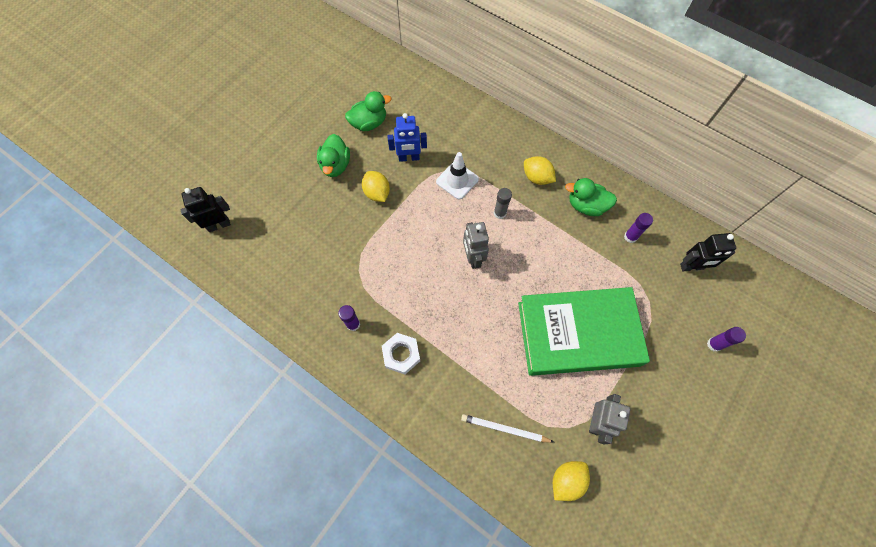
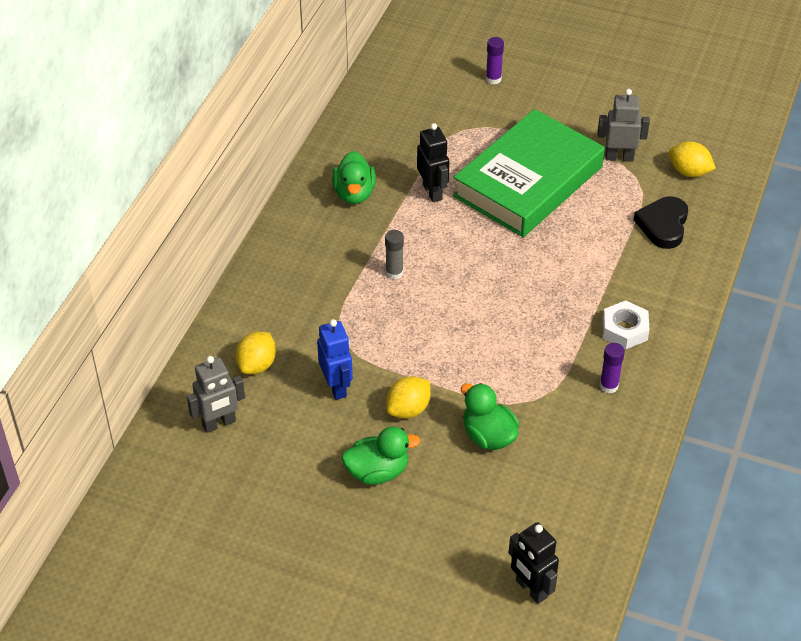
camera: 105 degrees left, 20 degrees down
(369, 123) = (287, 450): green duck -> green duck (488, 436)
(457, 180) = (357, 325): white traffic cone -> none
(473, 258) = (469, 288): grey robot -> grey robot (219, 423)
(504, 429) = (663, 225): white pencil -> black heart
(537, 178) = (326, 245): yellow lemon -> yellow lemon (257, 365)
(578, 334) = (528, 181): green book -> green book turned 60 degrees clockwise
(630, 237) = (385, 151): purple glue stick -> none
(692, 267) = (406, 99): black robot -> black robot (432, 192)

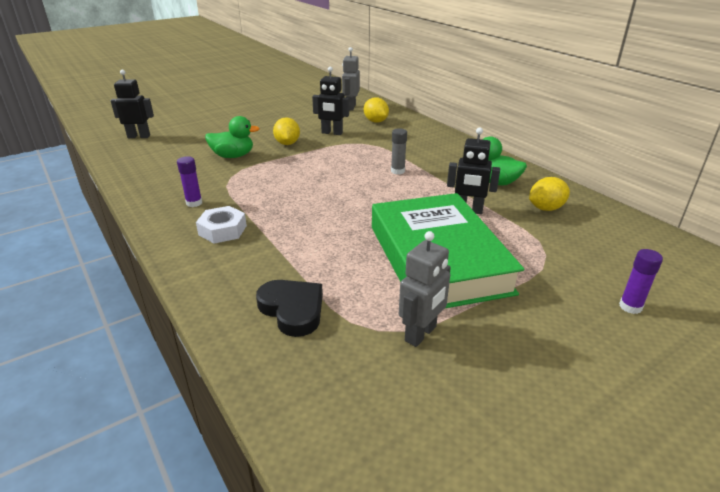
camera: 125 degrees right, 15 degrees down
(336, 387) = (332, 133): blue robot -> black robot
(377, 472) = (264, 127): green duck -> none
(689, 172) = (343, 379): yellow lemon -> yellow lemon (545, 208)

